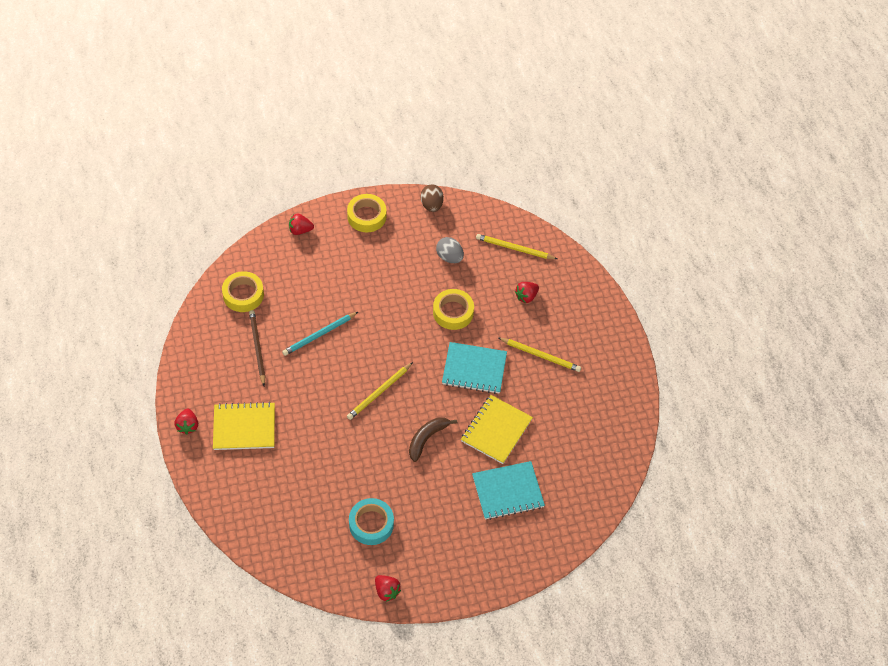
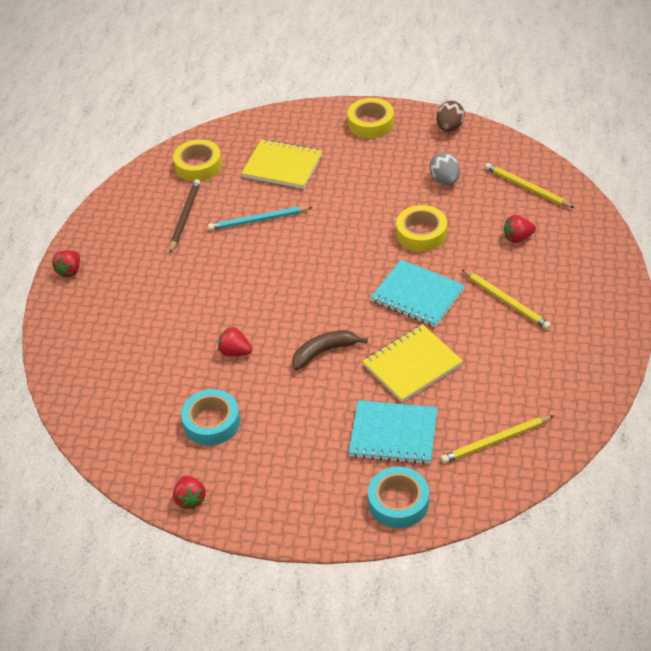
camera: 30 degrees right, 10 degrees down
(244, 427) = (127, 287): yellow notebook -> yellow notebook (282, 166)
(300, 230) = (291, 121): red strawberry -> red strawberry (235, 352)
(379, 392) = (294, 291): yellow pencil -> yellow pencil (495, 441)
(534, 544) = (398, 502): none -> turquoise tape

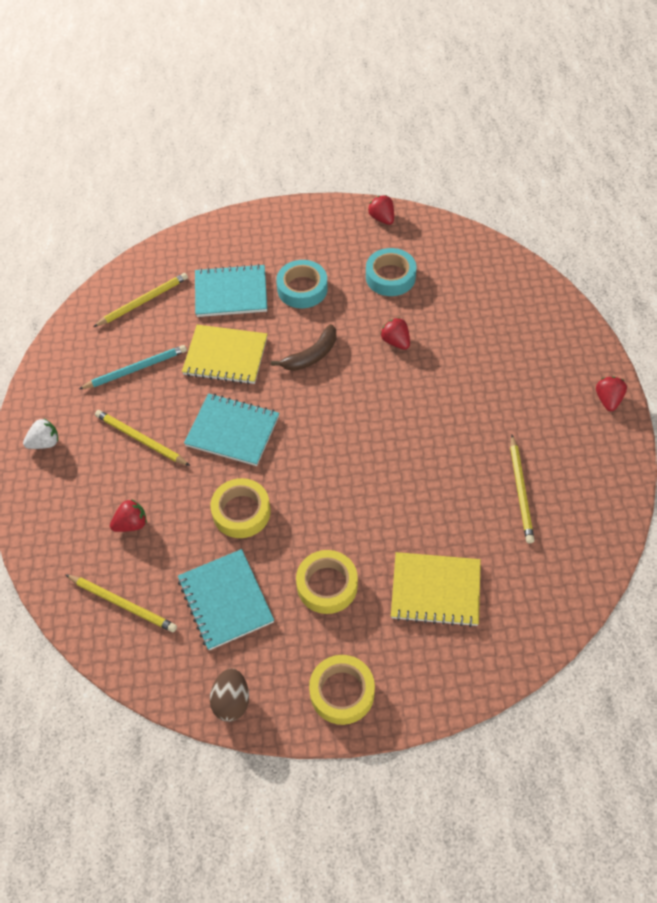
camera: 165 degrees right, 10 degrees up
(185, 216) = (521, 491): brown pencil -> yellow pencil
(198, 165) = (543, 573): yellow tape -> yellow tape (327, 585)
(235, 352) = (396, 341): red strawberry -> red strawberry turned 135 degrees counterclockwise
(258, 220) = (433, 500): turquoise pencil -> turquoise pencil (136, 369)
(398, 502) = (217, 243): turquoise tape -> turquoise tape (302, 289)
(412, 365) = (225, 356): yellow notebook -> yellow notebook turned 60 degrees clockwise
(445, 180) = (225, 600): grey egg -> turquoise notebook
(600, 312) = (45, 443): none -> white strawberry

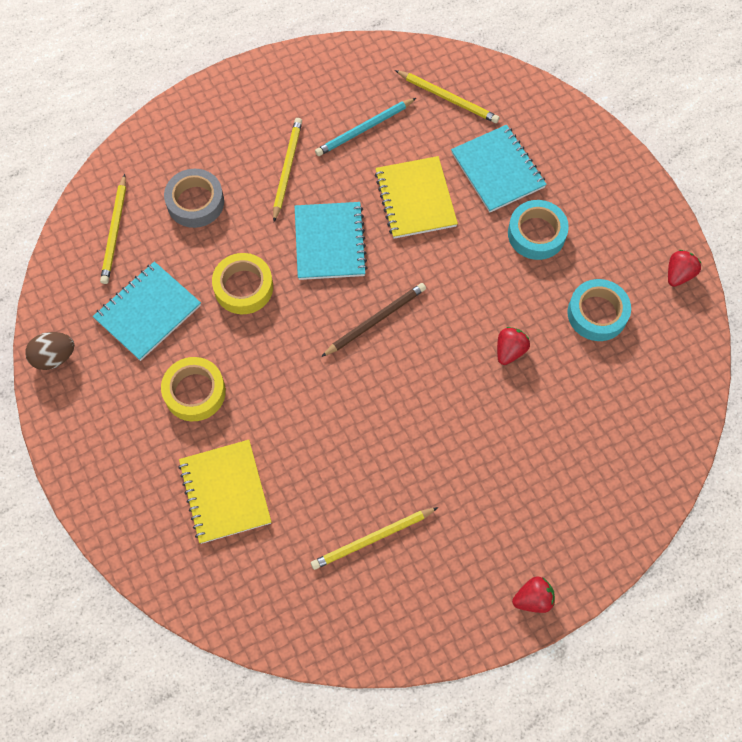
camera: 65 degrees right, 10 degrees up
(45, 443) = (251, 94): white strawberry -> none
(131, 524) = (195, 202): red strawberry -> grey tape
(136, 369) = (364, 129): turquoise pencil -> turquoise pencil turned 105 degrees clockwise
(311, 355) = (453, 276): brown banana -> none
(324, 422) = (375, 320): none -> brown pencil
(342, 692) = (92, 445): yellow tape -> none

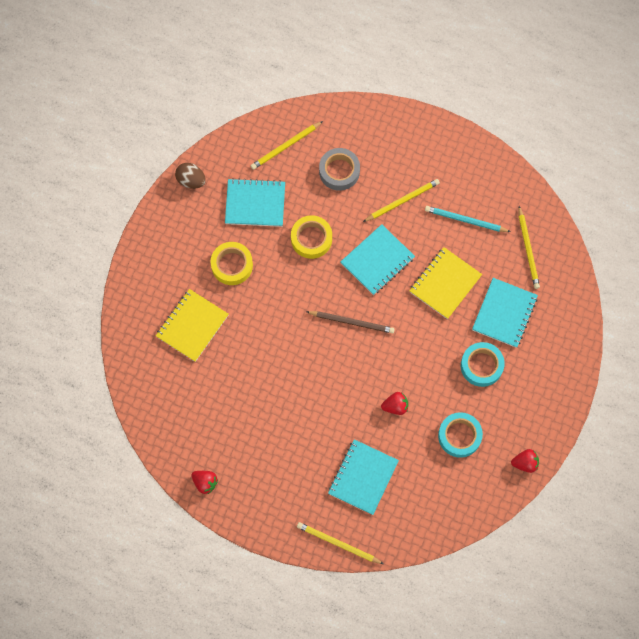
camera: 50 degrees right, 5 degrees up
(372, 539) = (229, 418): yellow pencil -> yellow pencil (338, 543)
(533, 599) = (264, 523): red strawberry -> red strawberry (205, 482)
(564, 447) = (363, 477): none -> turquoise notebook

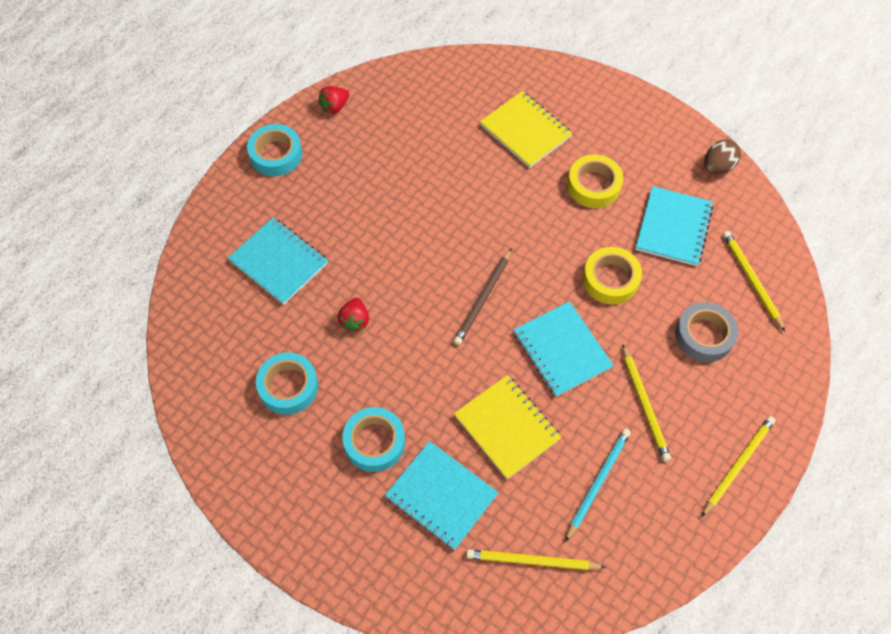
camera: 105 degrees right, 10 degrees down
(265, 514) = (276, 154): none -> turquoise tape
(338, 543) = (211, 217): yellow pencil -> yellow pencil (738, 465)
(525, 463) = (221, 459): red strawberry -> none

